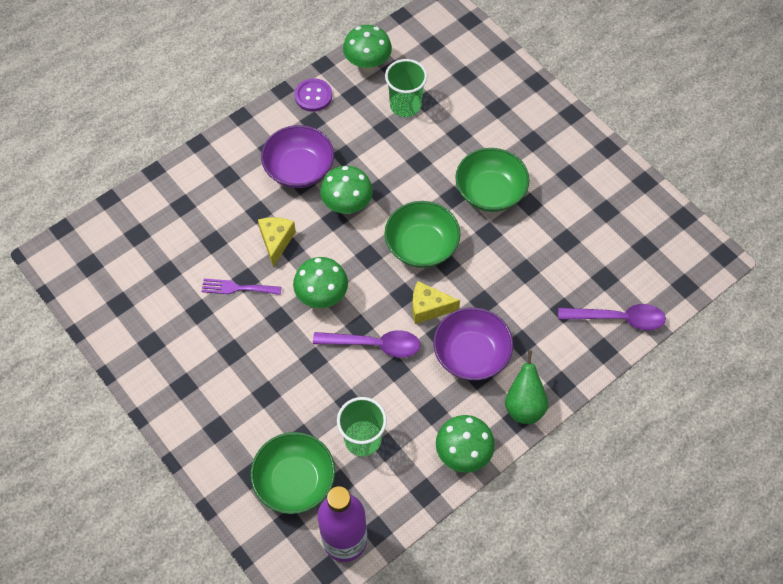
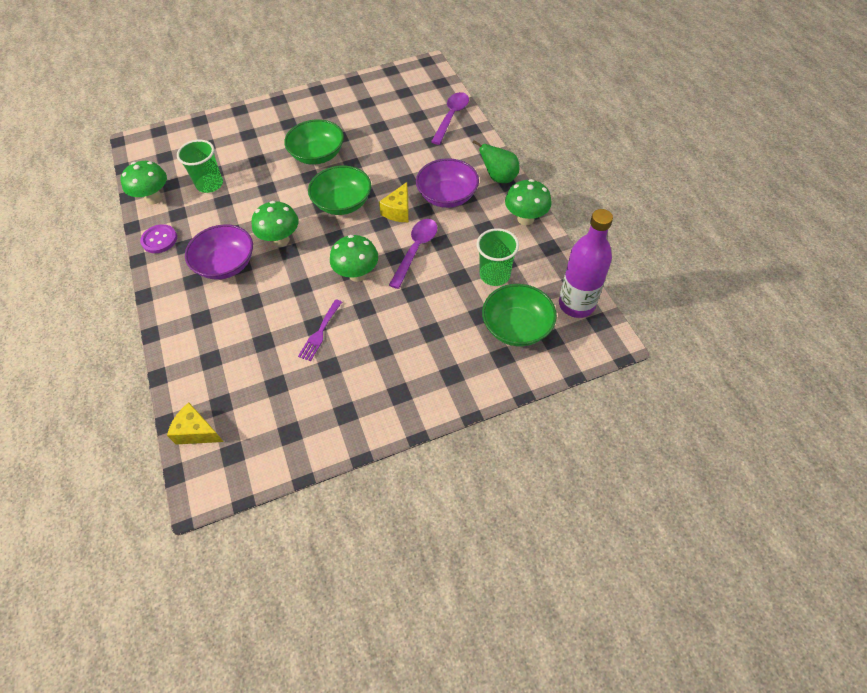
camera: 70 degrees left, 5 degrees down
(276, 241) = (288, 295): yellow cheese -> yellow cheese (197, 432)

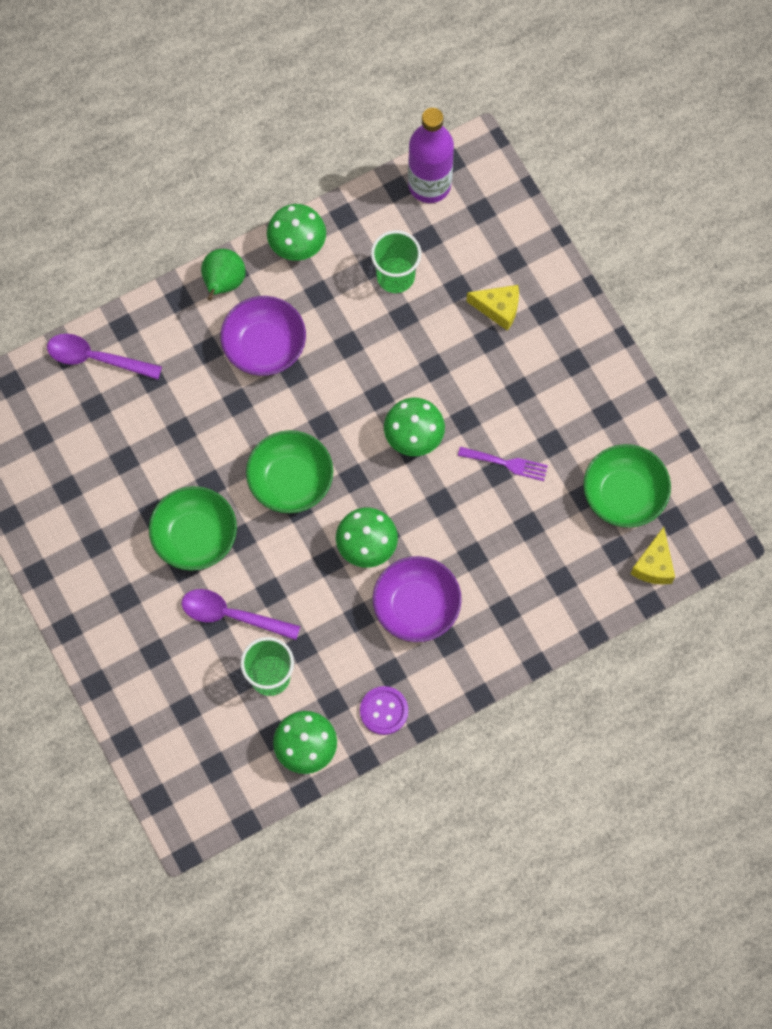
camera: 100 degrees left, 15 degrees up
(398, 211) = (298, 405): yellow cheese -> yellow cheese (498, 309)
(416, 250) = (365, 373): purple spoon -> purple spoon (232, 615)
(517, 327) = (470, 247): green bowl -> green bowl (624, 494)

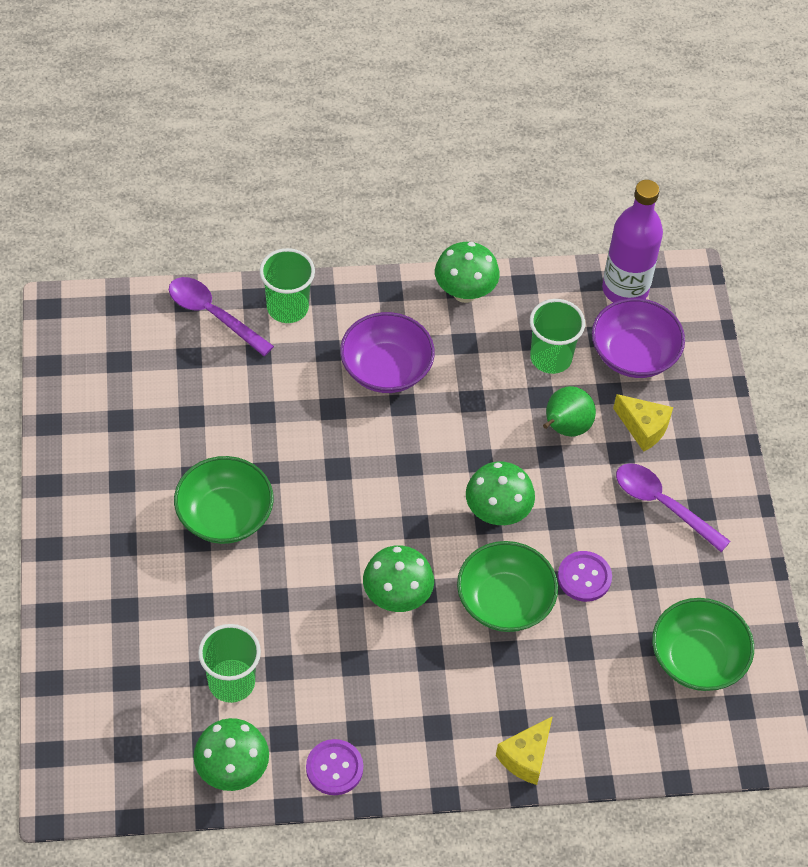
camera: 20 degrees right, 15 degrees down
(155, 324) = (287, 307): none -> green cup
(223, 283) = (374, 297): green pear -> green pear (565, 428)
(232, 615) = (222, 606): purple spoon -> purple spoon (662, 505)
(290, 480) = (349, 502): green bowl -> green bowl (504, 601)
(416, 606) = (420, 677): purple bowl -> purple bowl (634, 354)
(507, 463) = (584, 577): purple fork -> purple button
(654, 565) = (699, 743): yellow cheese -> yellow cheese (526, 757)

